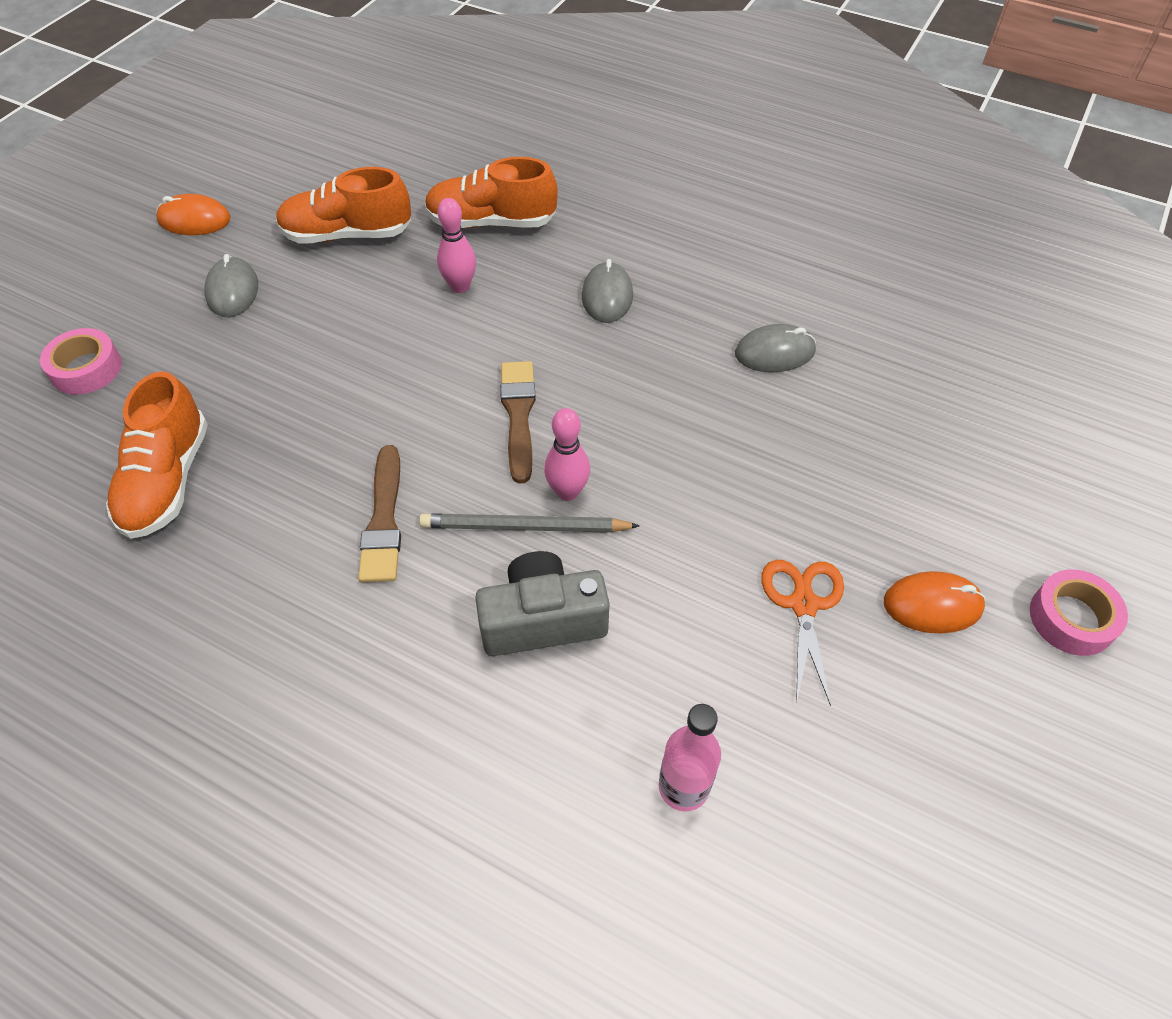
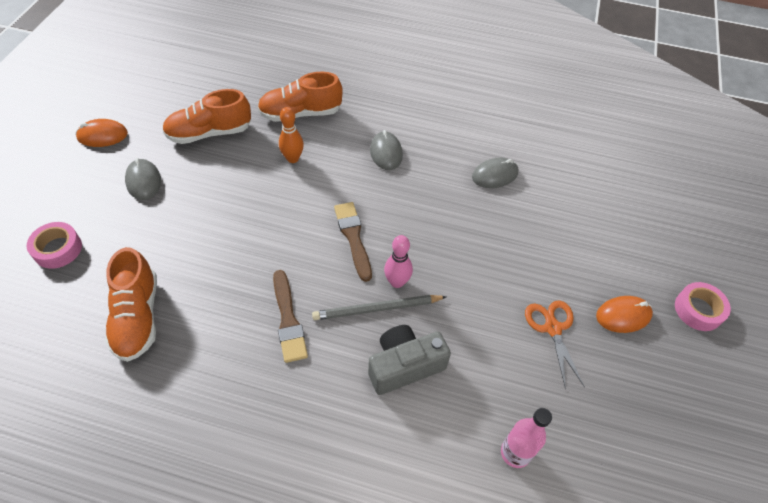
camera: 15 degrees left, 0 degrees up
(460, 286) = (293, 158): pink bowling pin -> orange bowling pin

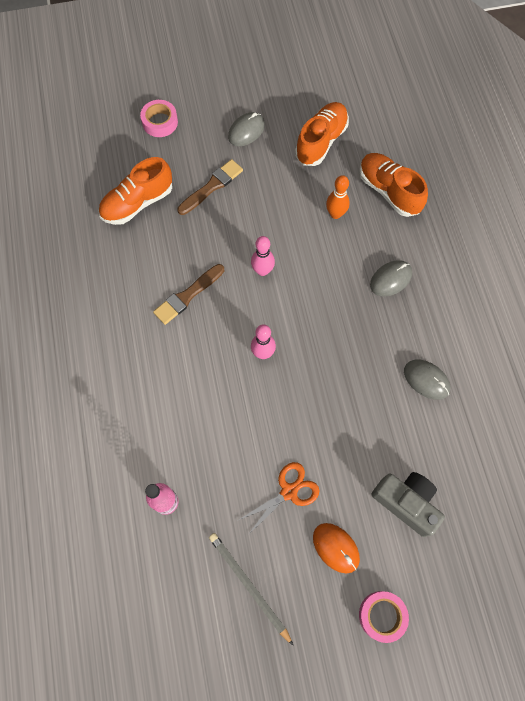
camera: 65 degrees right, 15 degrees up
(102, 135) = (270, 77): orange mouse -> none
(209, 133) = (321, 141): orange shoe -> orange shoe turned 75 degrees clockwise
(308, 241) = (262, 270): none -> pink bowling pin
(353, 238) = (285, 300): brown brush -> brown brush (212, 186)
(377, 309) = (230, 350): grey pencil -> grey pencil (249, 585)
(404, 366) = (194, 393): grey camera -> grey camera (406, 502)

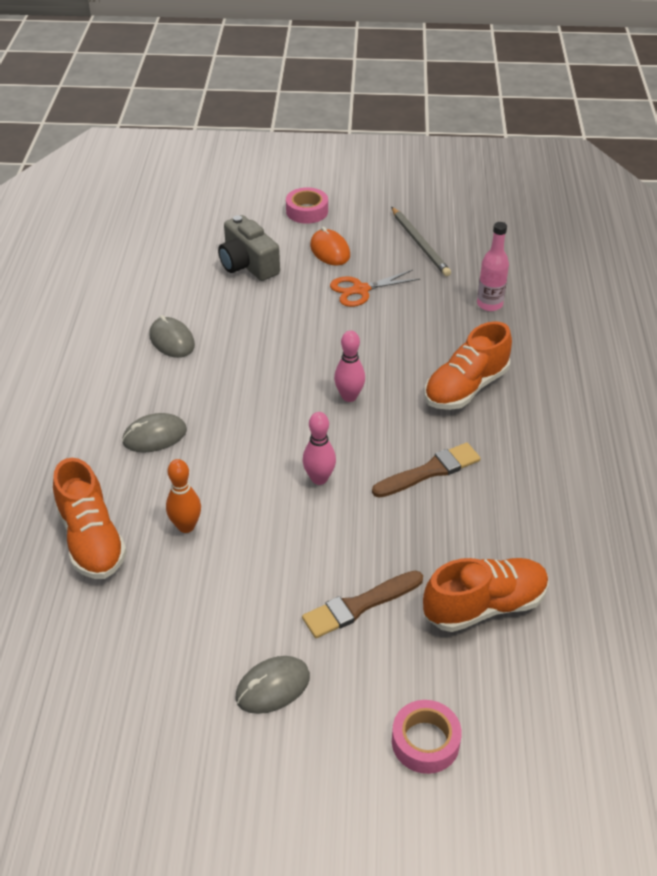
camera: 165 degrees left, 25 degrees down
(321, 141) = (154, 638): orange shoe -> orange shoe (466, 388)

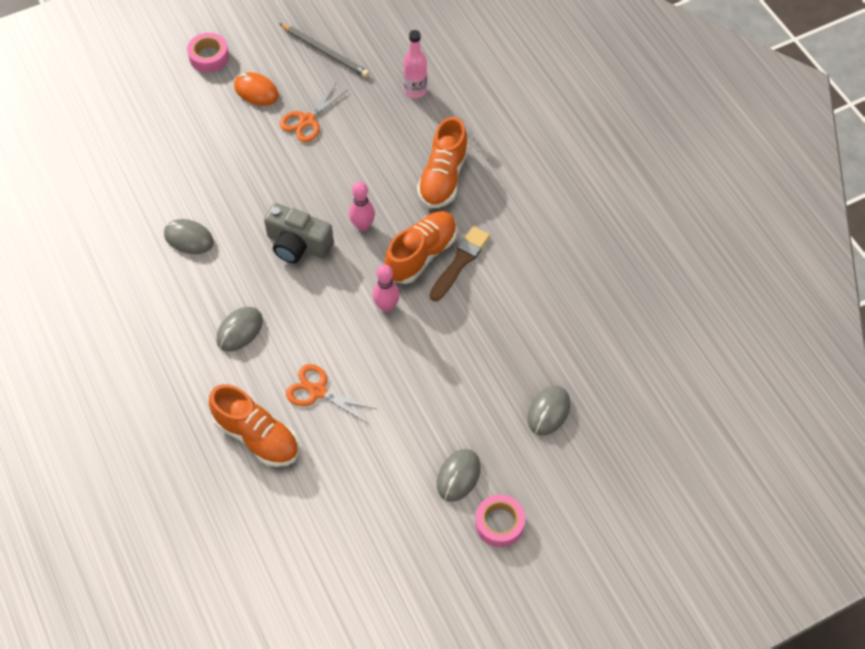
camera: 30 degrees left, 15 degrees up
(186, 526) = (318, 391): orange bowling pin -> orange scissors
(248, 264) = (197, 135): grey camera -> grey camera (298, 245)
(359, 605) = (477, 390): brown brush -> none
(425, 742) = (575, 461): pink tape -> pink tape (499, 523)
(429, 669) = (548, 411): none -> grey mouse
(484, 606) = (557, 349): orange shoe -> orange shoe (421, 255)

